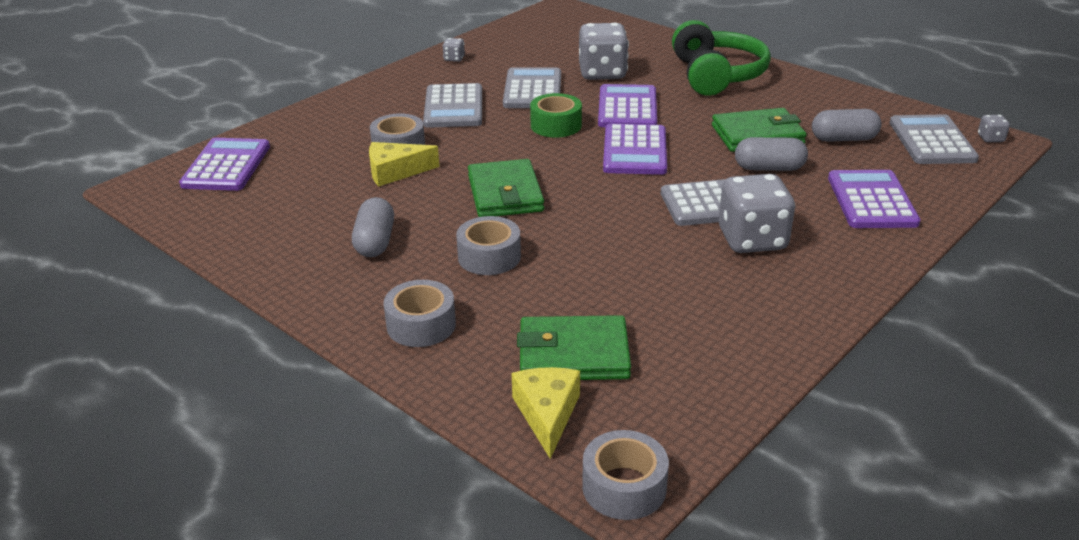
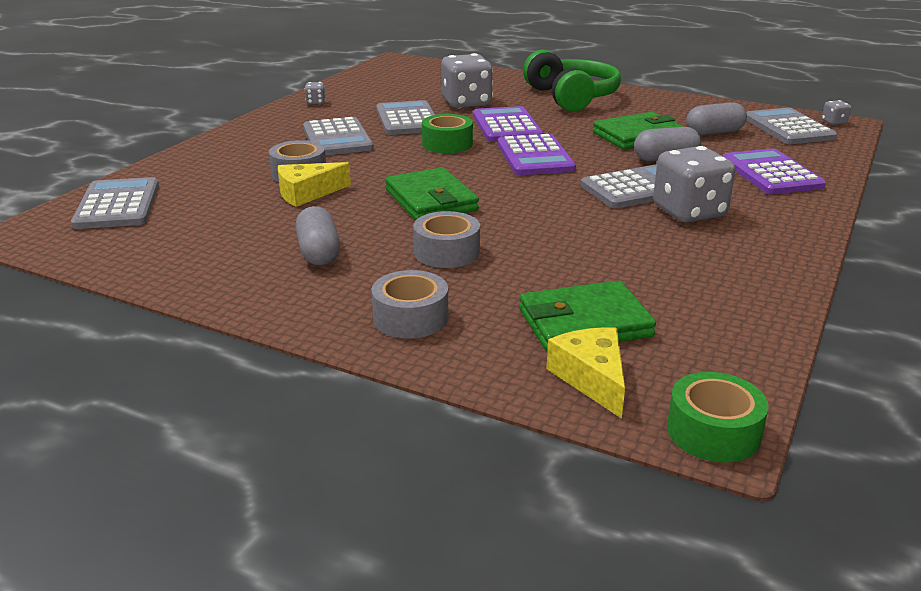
camera: 15 degrees left, 5 degrees down
(226, 166) = (118, 205): purple calculator -> grey calculator
(624, 487) = (713, 432): grey tape -> green tape

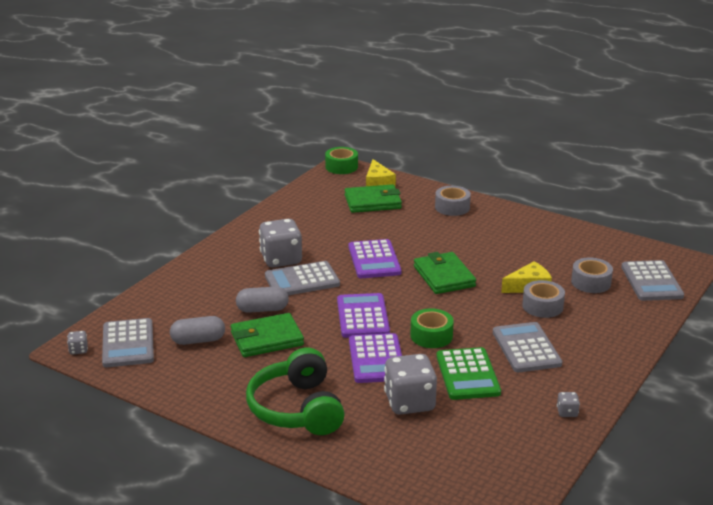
camera: 175 degrees left, 0 degrees up
(319, 252) = (506, 242): grey capsule -> none
(408, 119) = (467, 374): grey calculator -> green calculator
(446, 252) = (434, 239): grey tape -> grey tape (591, 282)
(771, 173) = (197, 290): purple calculator -> purple calculator (374, 260)

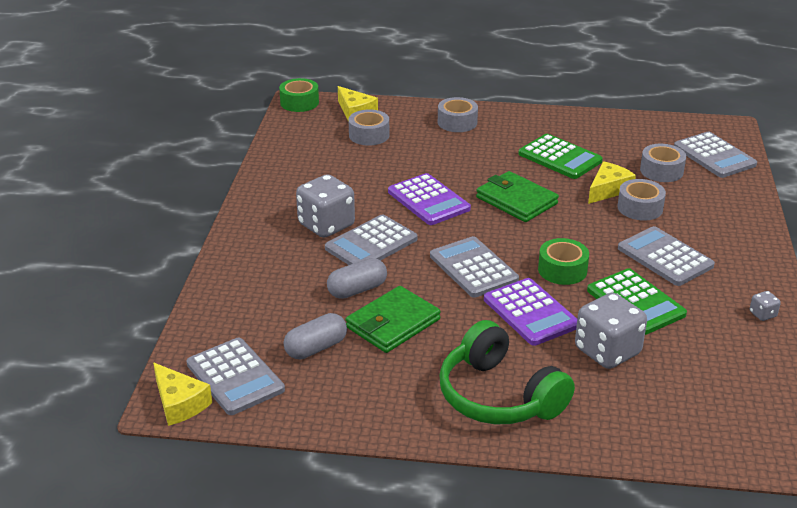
camera: 25 degrees left, 5 degrees up
(78, 350) = (179, 403): grey dice -> yellow cheese
(363, 316) = (473, 268): purple calculator -> grey calculator
(372, 202) = (369, 135): green wallet -> grey tape
(512, 252) = (560, 157): none -> green calculator

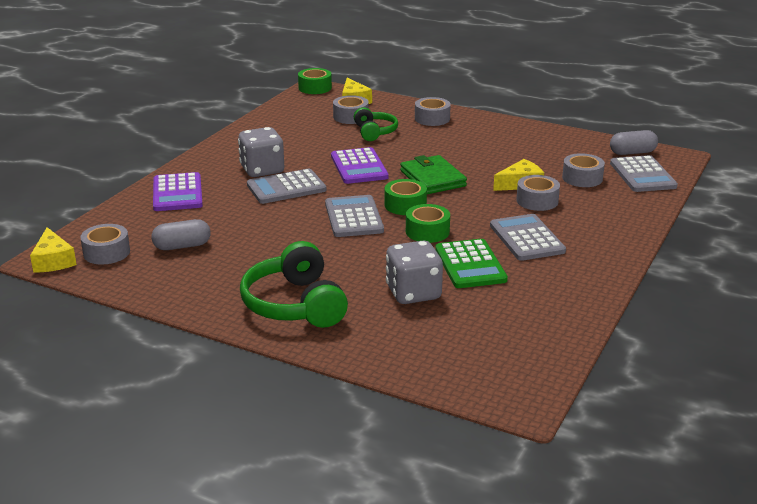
camera: 20 degrees right, 5 degrees down
(235, 377) = (106, 252): grey calculator -> grey tape
(357, 290) = (247, 215): grey capsule -> grey capsule (632, 153)
(393, 323) = (255, 242): green wallet -> none
(410, 151) = (374, 132): none -> green headphones
(514, 241) = (405, 205): none -> green tape
(530, 313) = (373, 255): purple calculator -> purple calculator (177, 193)
(560, 157) = (498, 155): green calculator -> none
(762, 314) = (578, 294): grey dice -> none

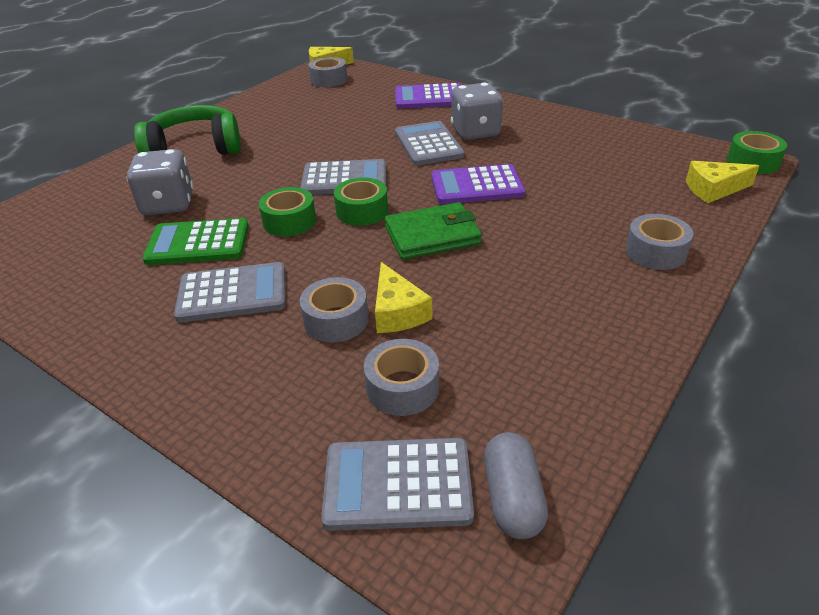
camera: 100 degrees right, 10 degrees up
(182, 246) = (324, 104): grey capsule -> none
(350, 117) = (646, 185): grey tape -> none
(374, 132) = (592, 201): green headphones -> none

